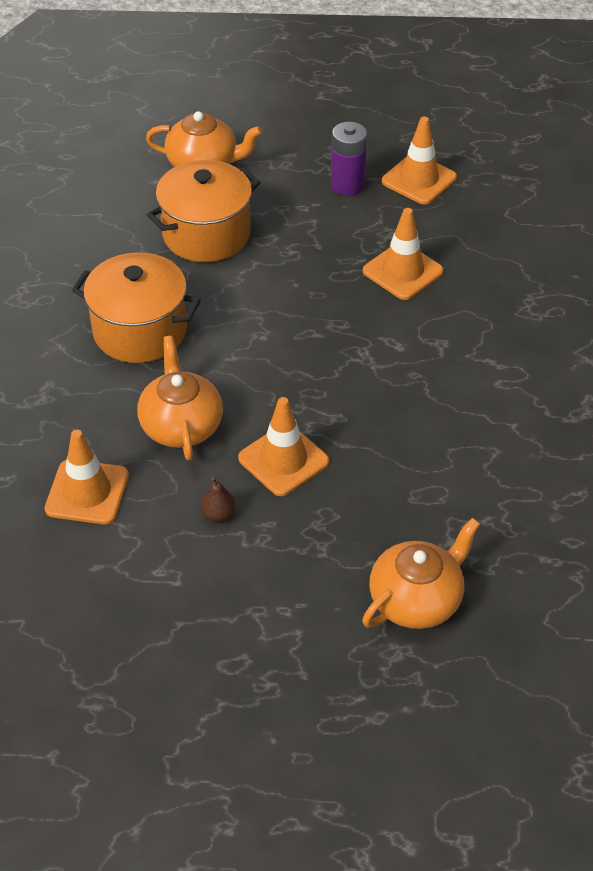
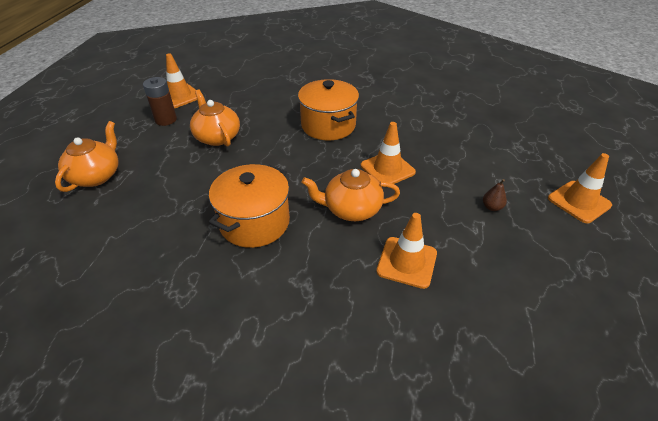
camera: 80 degrees left, 5 degrees down
(206, 234) = (172, 181): orange pot -> orange pot (328, 125)
(218, 514) = (428, 199): brown pear -> brown pear (491, 207)
(347, 185) = (166, 120): purple battery -> brown battery
(403, 271) = (251, 111): orange traffic cone -> orange traffic cone (579, 202)
(416, 599) = (484, 136): orange teapot -> orange teapot (217, 137)

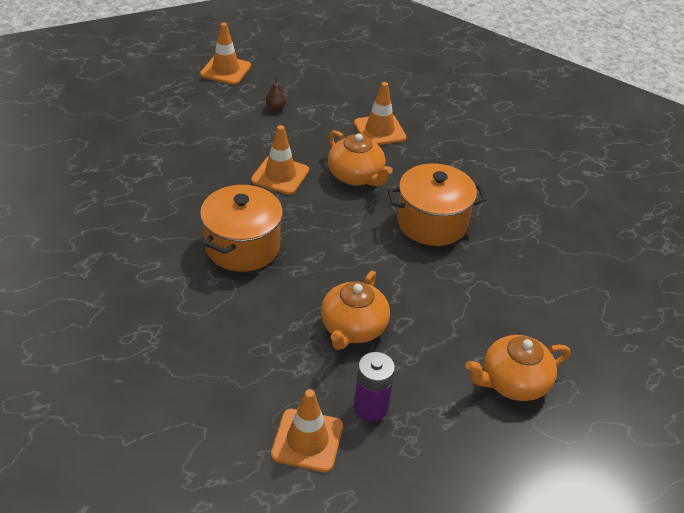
camera: 130 degrees left, 0 degrees up
(166, 120) = (371, 407): brown battery -> purple battery

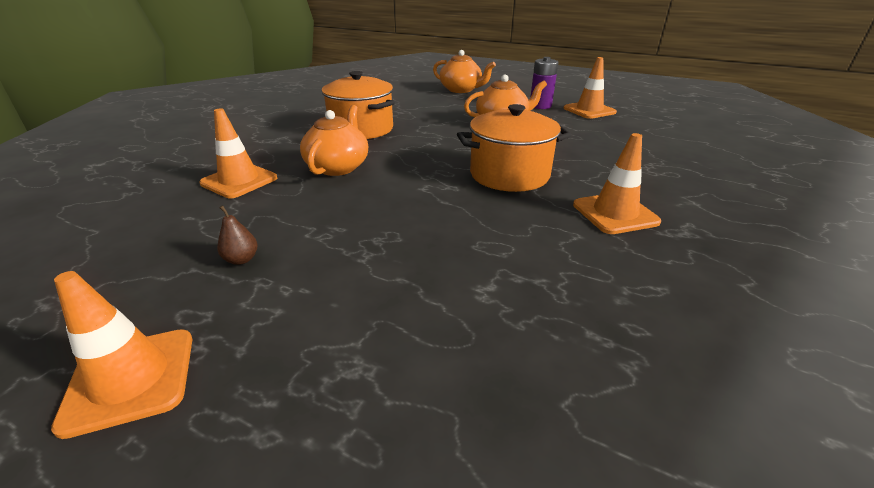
camera: 125 degrees left, 10 degrees down
(280, 175) = (389, 198): orange traffic cone -> orange traffic cone (615, 213)

